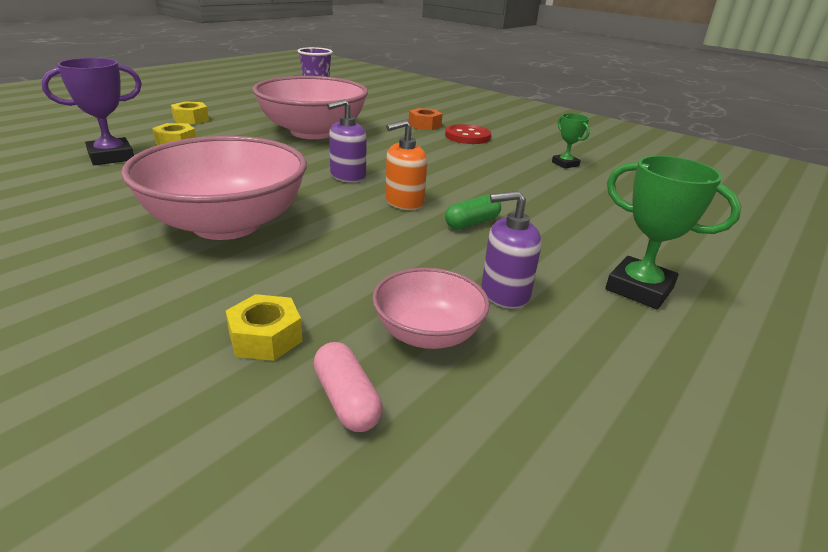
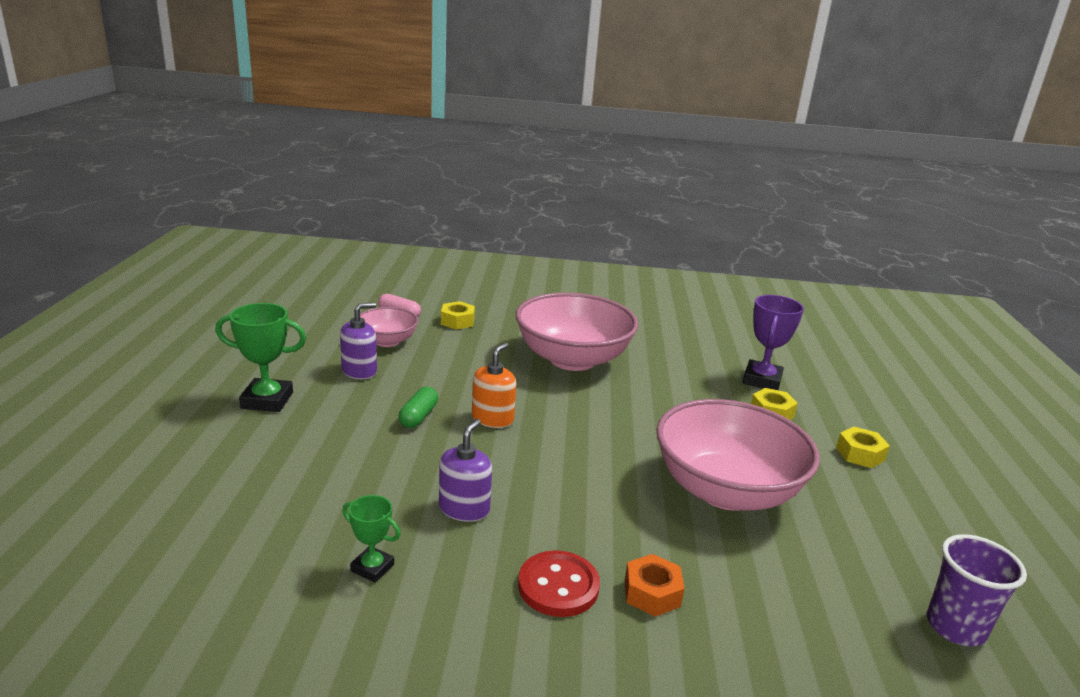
camera: 145 degrees right, 5 degrees down
(347, 176) = (576, 431): purple soap dispenser -> purple soap dispenser (464, 508)

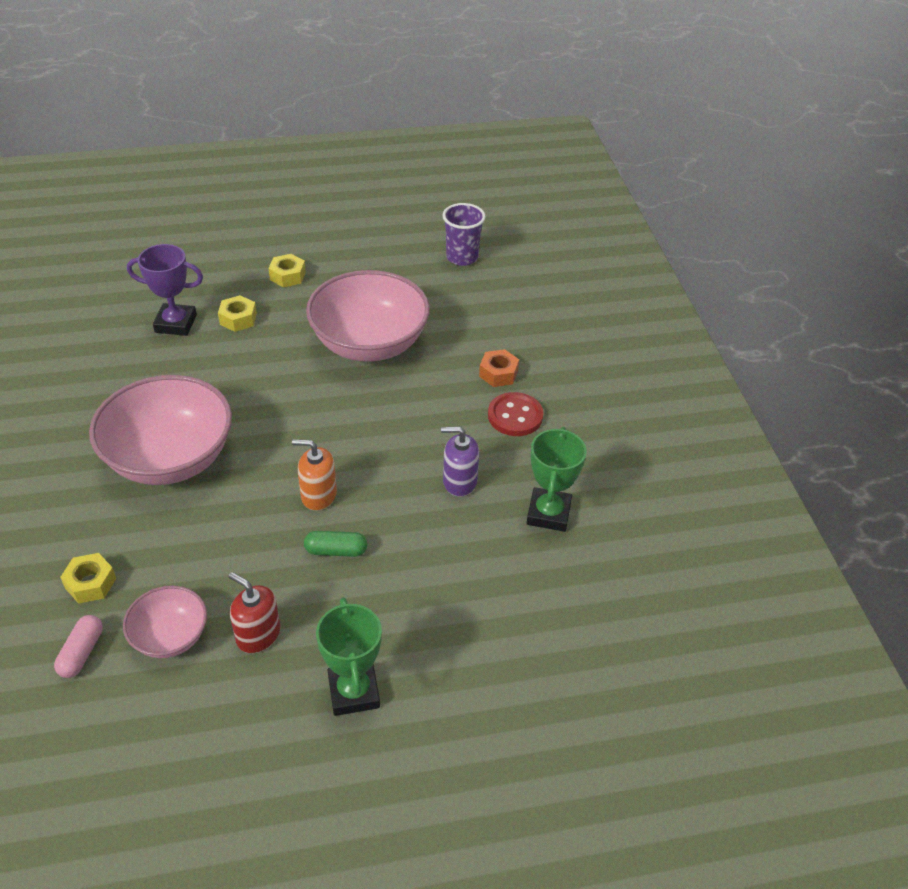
camera: 105 degrees left, 20 degrees up
(359, 371) = (258, 634): purple soap dispenser -> red soap dispenser
(372, 568) = (548, 513): green trophy -> green trophy, size x1.70

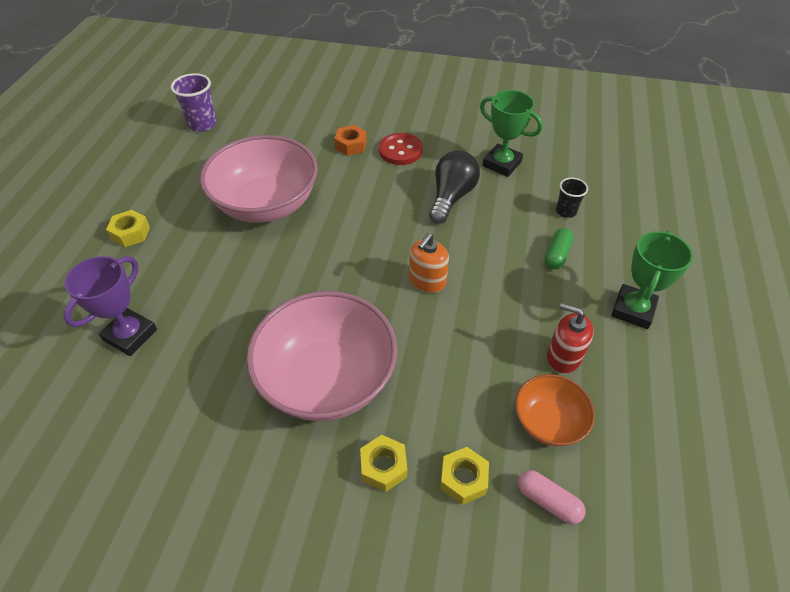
camera: 65 degrees left, 5 degrees up
(170, 636) = (548, 422): pink bowl -> orange bowl
(238, 319) = (164, 283): yellow nut -> yellow nut (383, 466)
(258, 634) = (563, 357): red soap dispenser -> red soap dispenser turned 60 degrees clockwise
(336, 551) = (492, 285): green capsule -> green capsule (557, 255)
(353, 692) = (633, 310): green trophy -> green trophy turned 75 degrees counterclockwise
(459, 481) = (451, 197): purple soap dispenser -> black light bulb
(494, 596) = (566, 211): none -> black cup

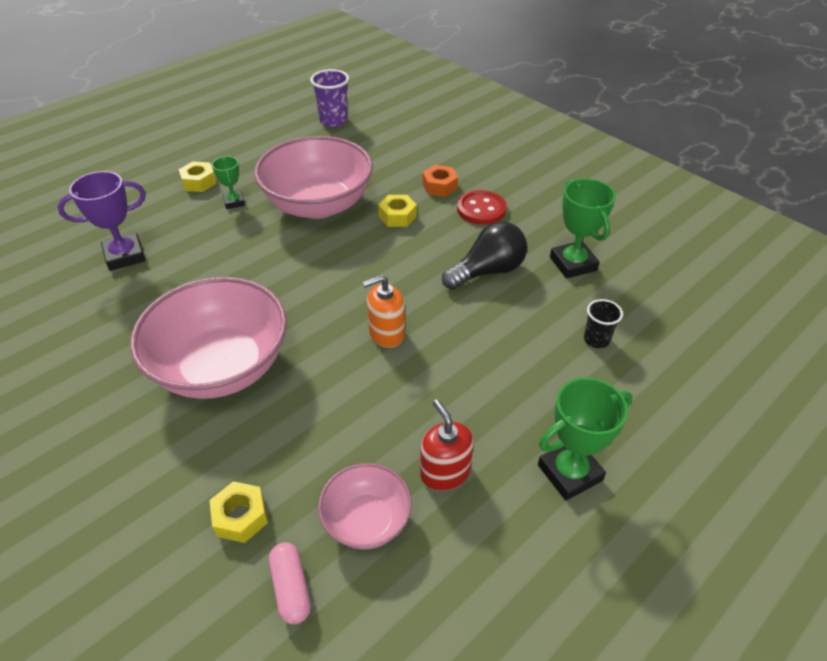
camera: 35 degrees right, 5 degrees down
(186, 236) = (234, 202): none -> green trophy
(383, 466) = (191, 463): yellow nut -> yellow nut (397, 216)
(548, 422) = (366, 520): orange bowl -> pink bowl
(557, 255) = (541, 376): green capsule -> none

